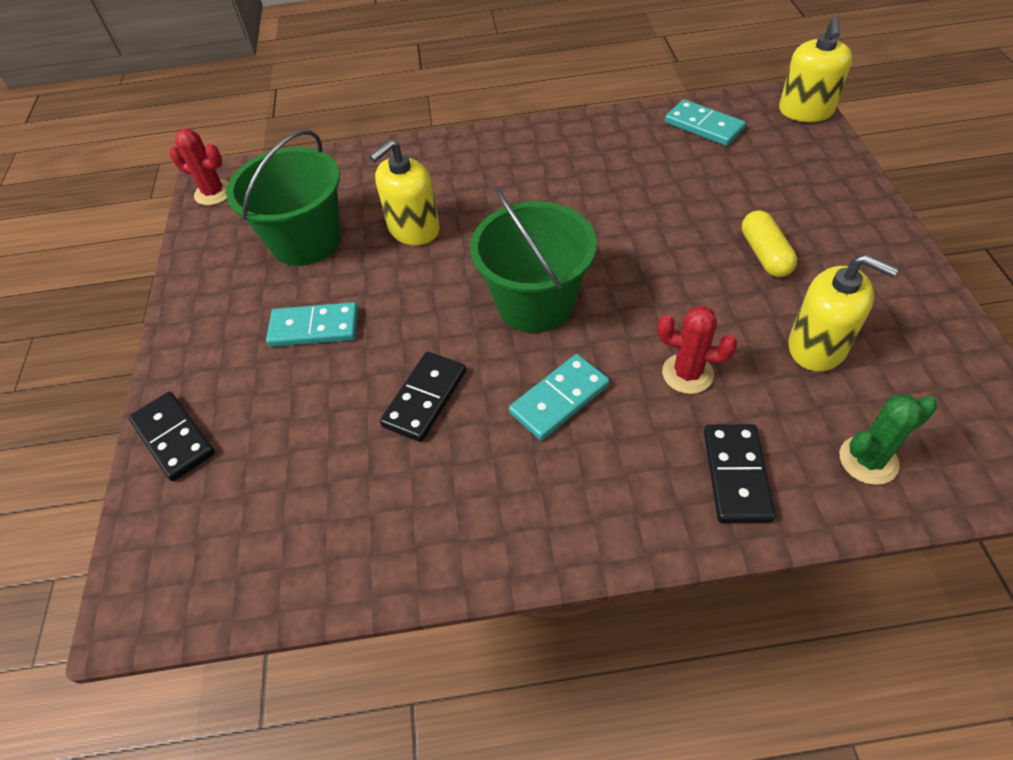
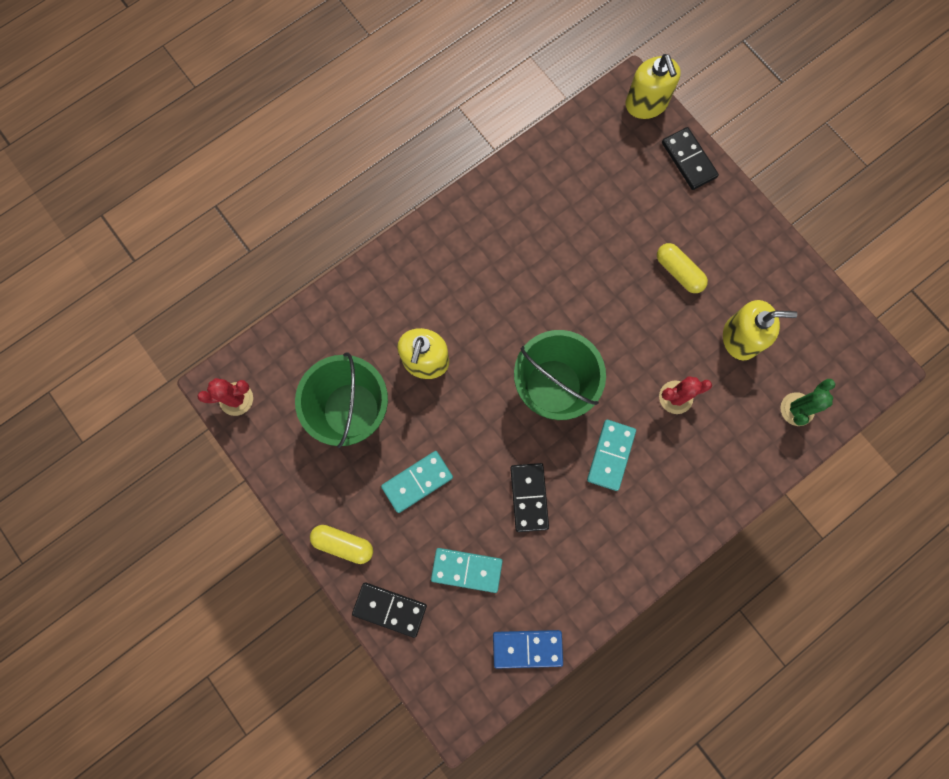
camera: 35 degrees left, 25 degrees up
(189, 350) = (343, 544): none -> yellow capsule
(286, 572) = (527, 648): none -> blue domino
(704, 126) = (579, 153): turquoise domino -> turquoise domino (466, 569)
(736, 475) = (734, 455): black domino -> black domino (689, 160)

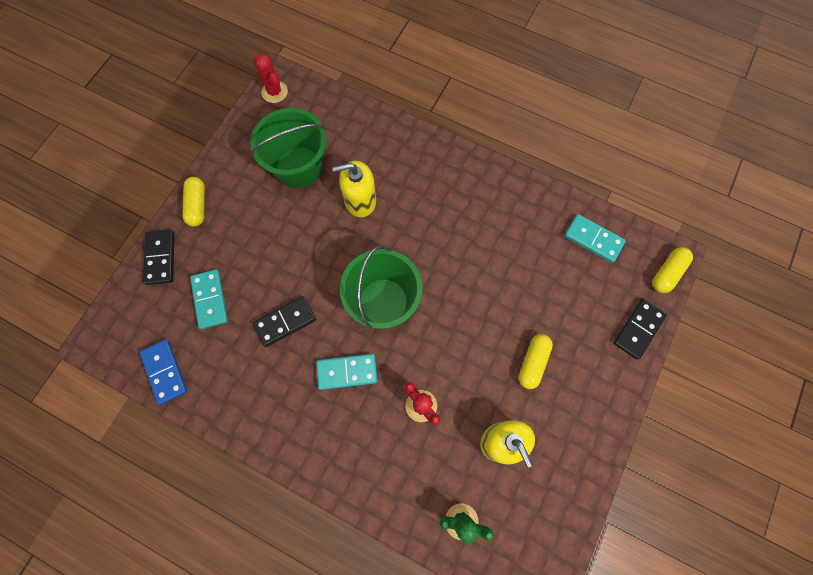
camera: 65 degrees right, 5 degrees down
(417, 482) = (264, 235): turquoise domino -> turquoise domino (593, 239)
(646, 103) = (667, 273): yellow soap dispenser -> yellow capsule

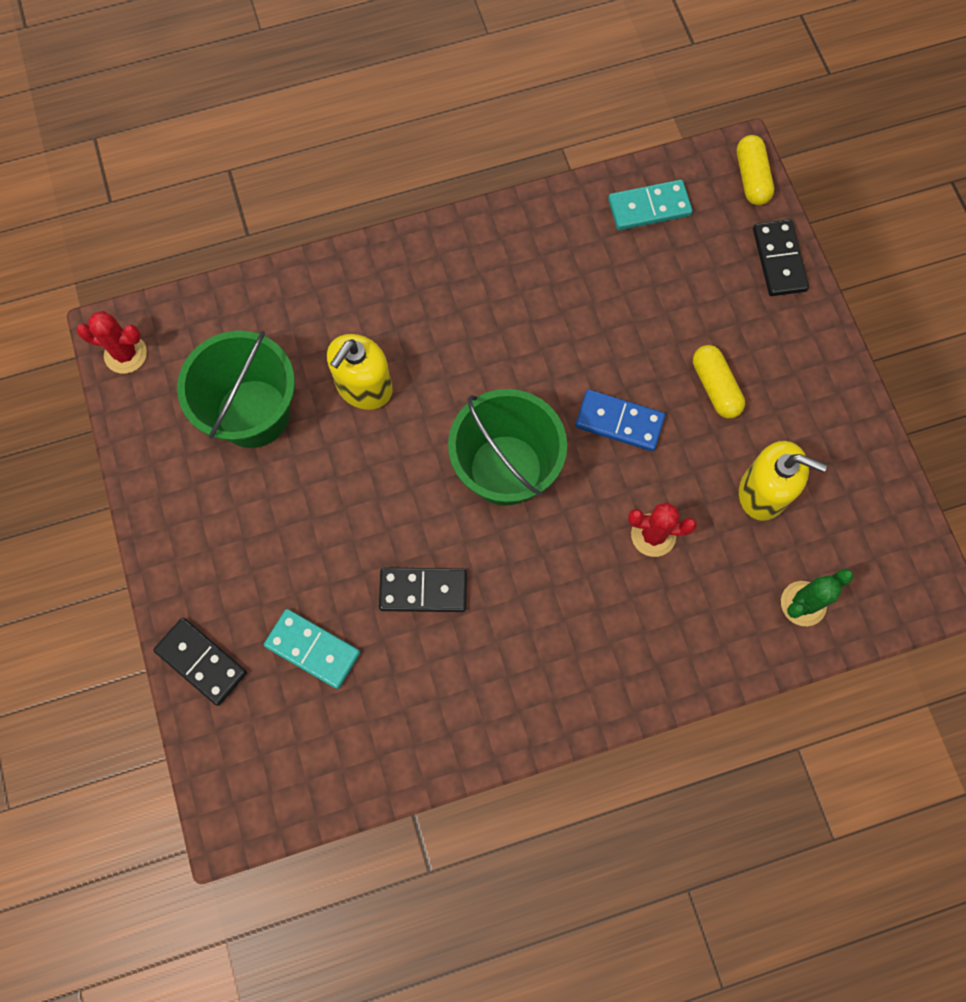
camera: 45 degrees left, 0 degrees up
(164, 372) = (348, 772): blue domino -> blue domino (619, 422)
(197, 205) = (179, 565): yellow capsule -> none
(285, 322) = (423, 590): black domino -> black domino turned 75 degrees clockwise
(347, 372) = (544, 576): turquoise domino -> none

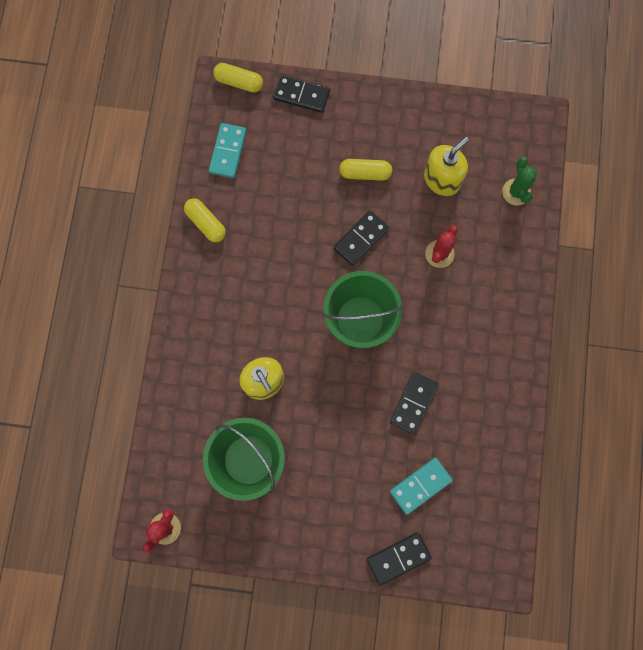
camera: 65 degrees left, 5 degrees up
(539, 225) = (206, 223): none -> yellow capsule
(619, 422) = (361, 239): blue domino -> black domino

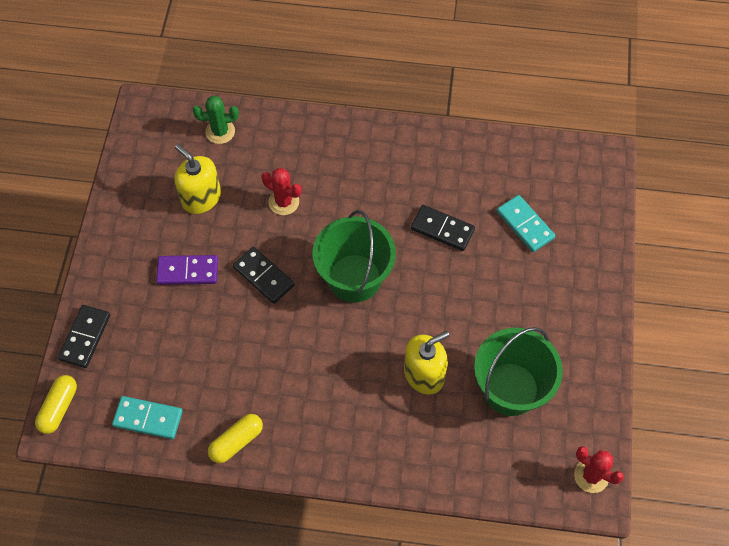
camera: 90 degrees left, 15 degrees down
(365, 173) = (188, 271): yellow capsule -> purple domino
(398, 558) = (597, 245): black domino -> none

